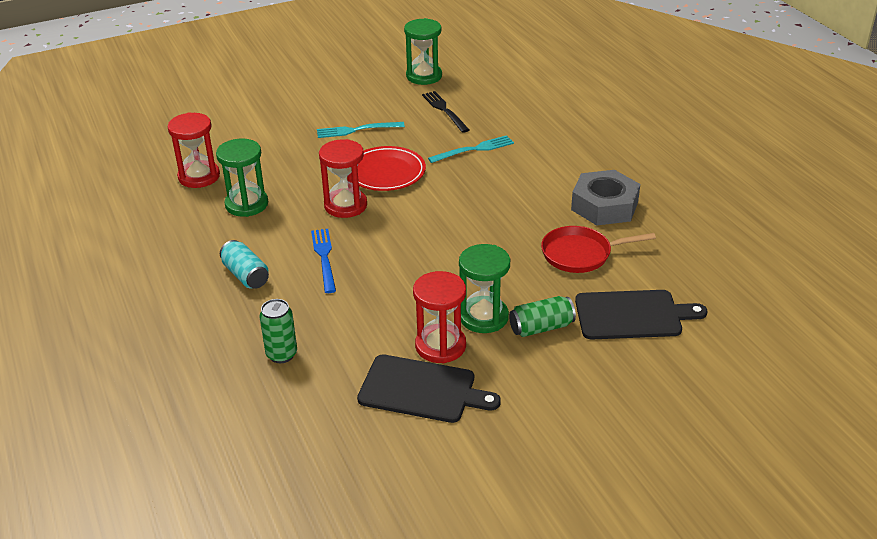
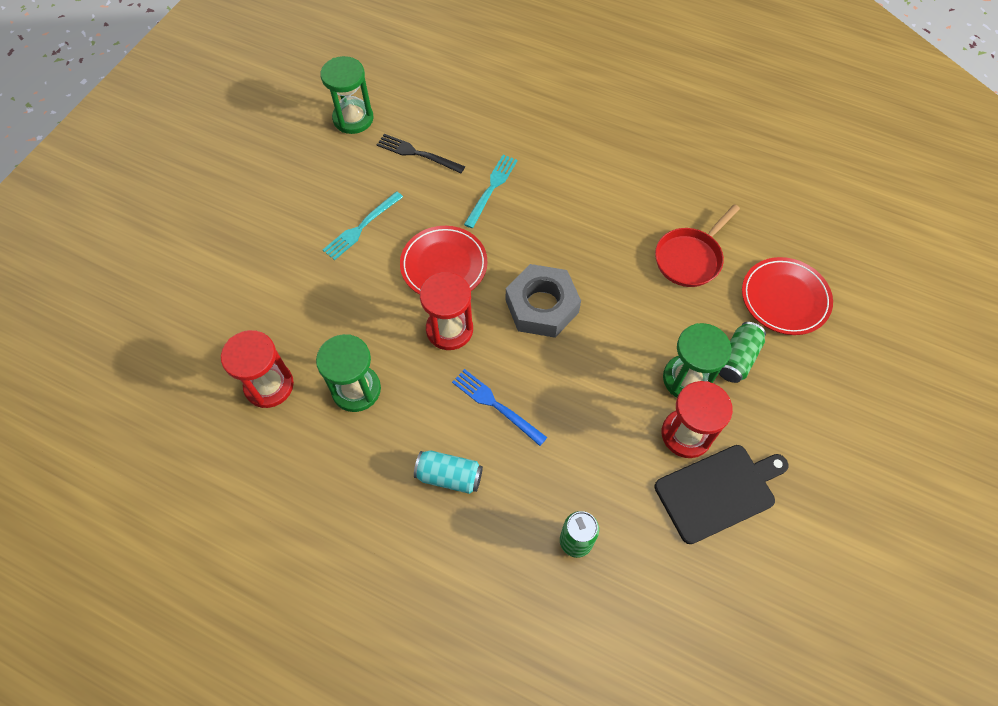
camera: 40 degrees left, 25 degrees up
(604, 206) = (656, 191): grey nut -> grey nut (542, 306)
(632, 315) = (784, 298): black cutting board -> red plate

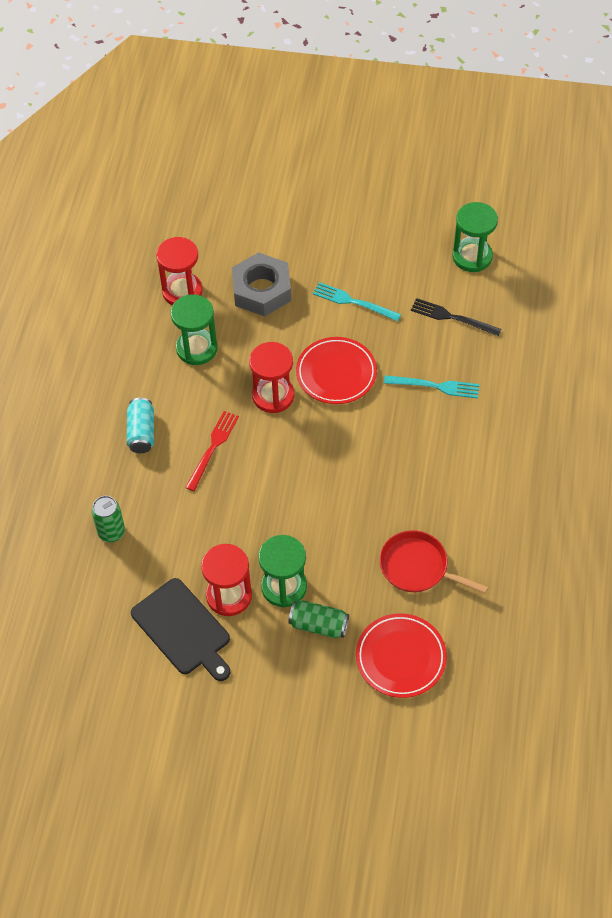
camera: 75 degrees right, 5 degrees down
(417, 154) = (452, 317): black fork -> black fork turned 75 degrees counterclockwise
(496, 405) = (213, 448): blue fork -> red fork
(542, 306) = (320, 458): grey nut -> grey nut (261, 290)

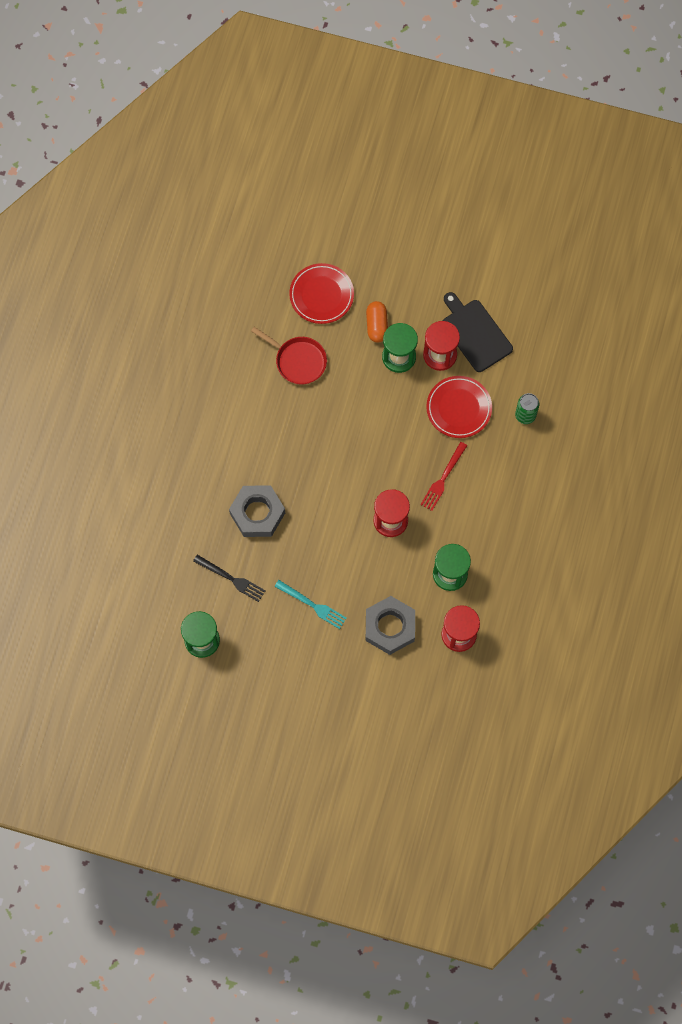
camera: 175 degrees left, 15 degrees up
(141, 432) = (499, 499): turquoise can -> none
(318, 625) = (377, 325): green can -> orange capsule
(336, 373) = (336, 535): red plate -> red plate (459, 408)
(435, 386) = (257, 513): turquoise fork -> grey nut

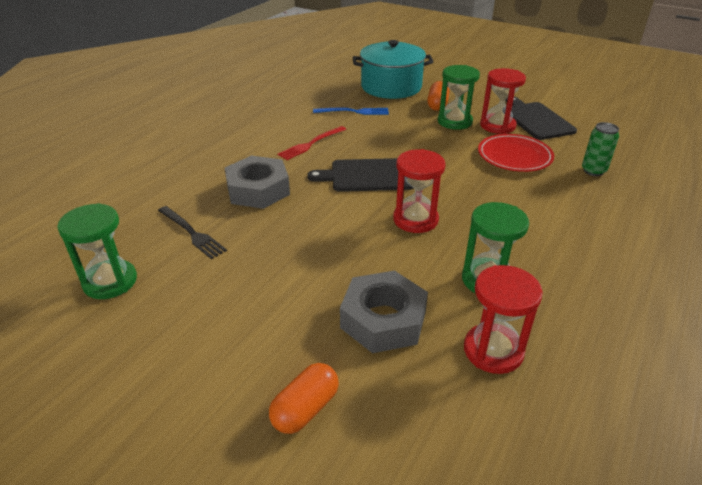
camera: 15 degrees right, 35 degrees down
(298, 360) = (354, 112): red pan -> blue fork
(313, 605) = (281, 275): turquoise fork -> none
(321, 295) = (391, 87): red plate -> turquoise pot
(340, 470) = (368, 176): none -> black cutting board
(363, 701) = (305, 409): none -> orange capsule
(443, 478) = (489, 199): red fork -> red fork (311, 144)

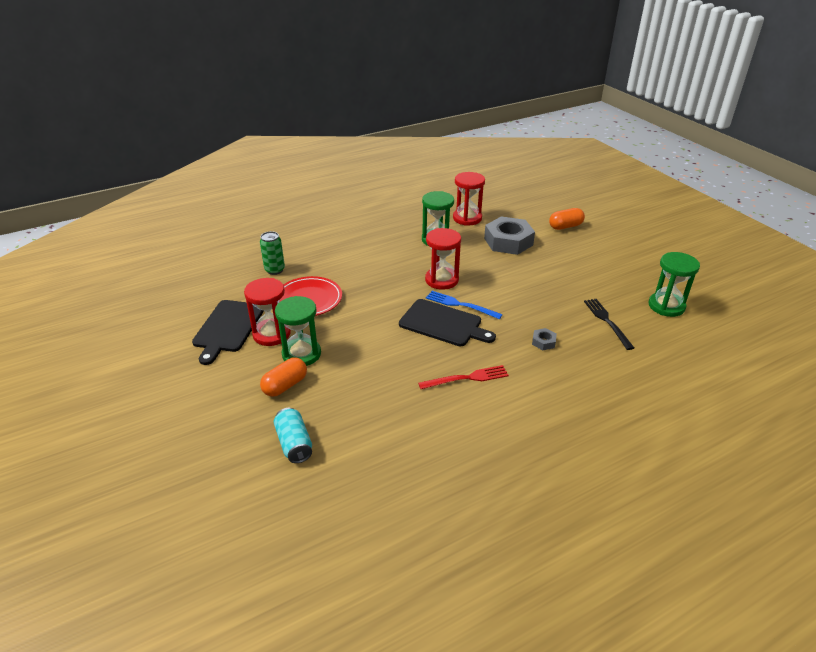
camera: 150 degrees left, 0 degrees up
(258, 190) = (543, 342): grey nut -> grey nut, size x0.43
(354, 112) = (384, 411): blue fork -> blue fork (460, 305)
(391, 87) = (294, 443): turquoise pot -> turquoise can

